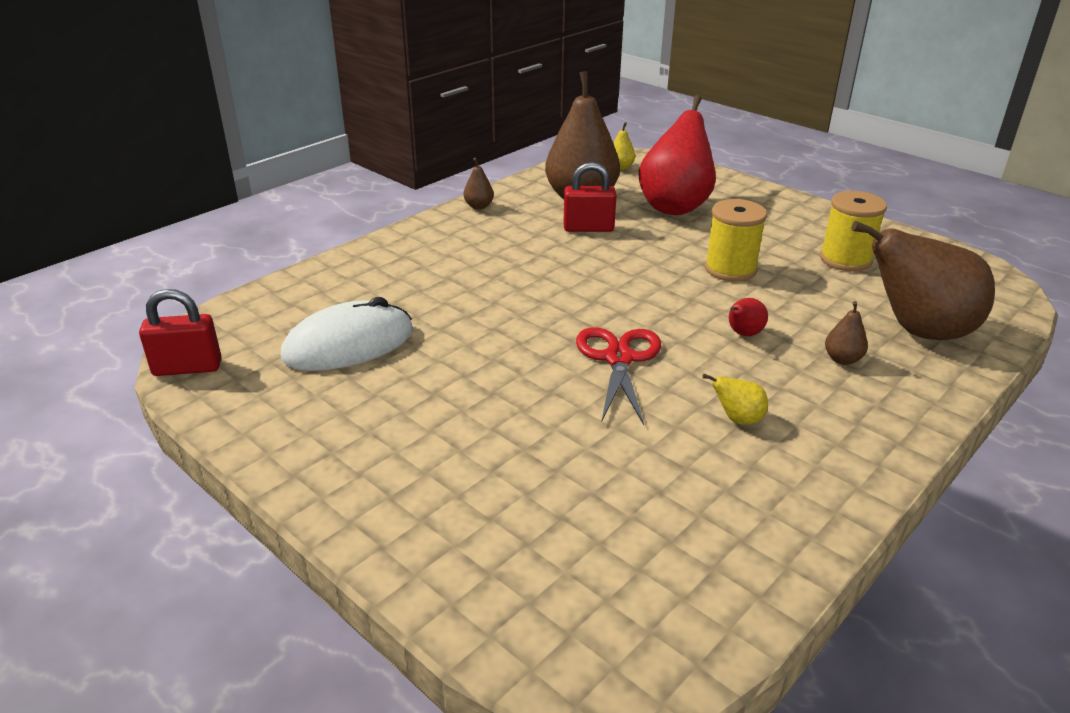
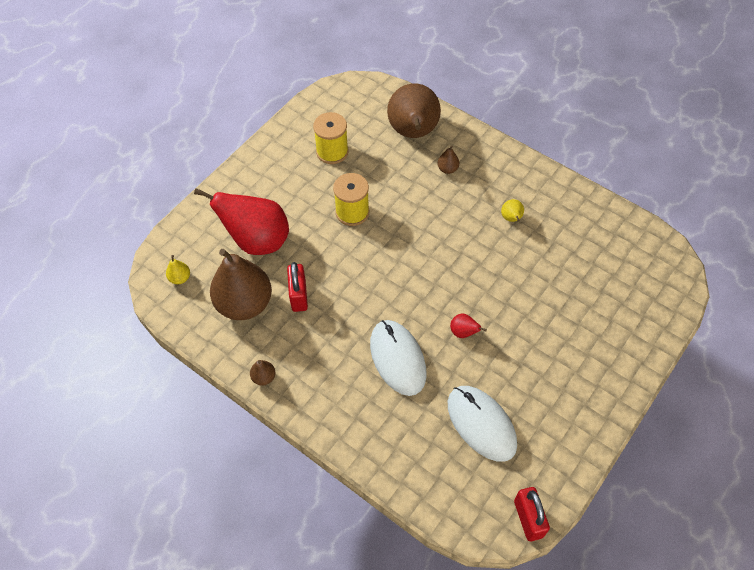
camera: 95 degrees left, 25 degrees up
(477, 288) = (398, 358): none -> white mouse
(619, 359) = (467, 271): red scissors -> none
(743, 334) = (430, 211): red pear -> red pear (463, 332)

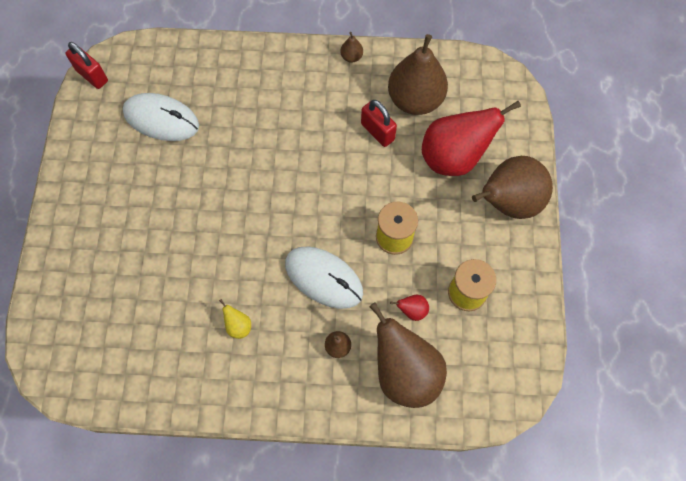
camera: 145 degrees right, 10 degrees up
(180, 278) = (485, 88): yellow pear -> none
(249, 188) = (508, 202): none -> brown pear
(398, 358) = (258, 130): white mouse -> white mouse (323, 278)
(463, 332) = (218, 183): red pear -> red pear (412, 310)

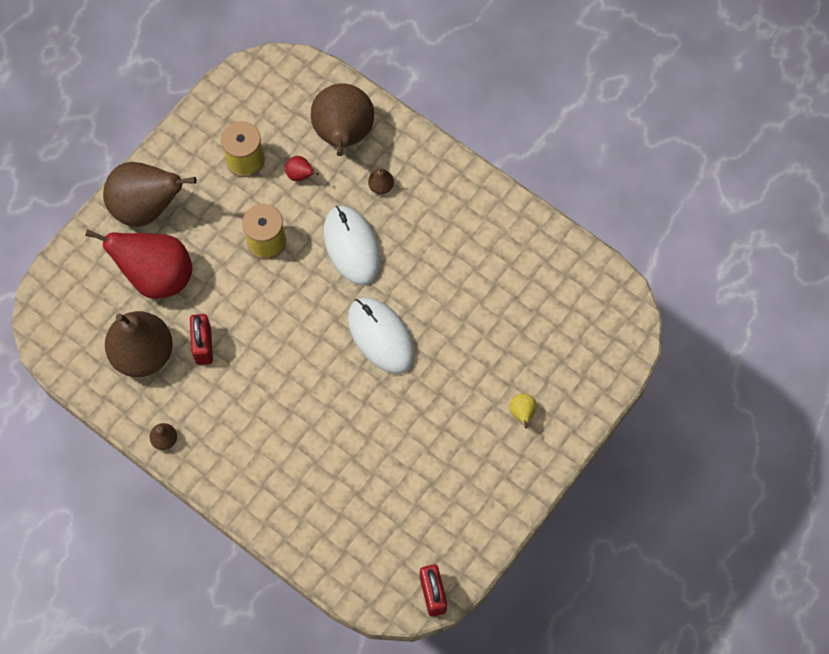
camera: 145 degrees left, 0 degrees up
(161, 119) = (394, 495): white mouse -> white mouse (381, 336)
(238, 326) = (449, 253): yellow pear -> yellow pear (522, 413)

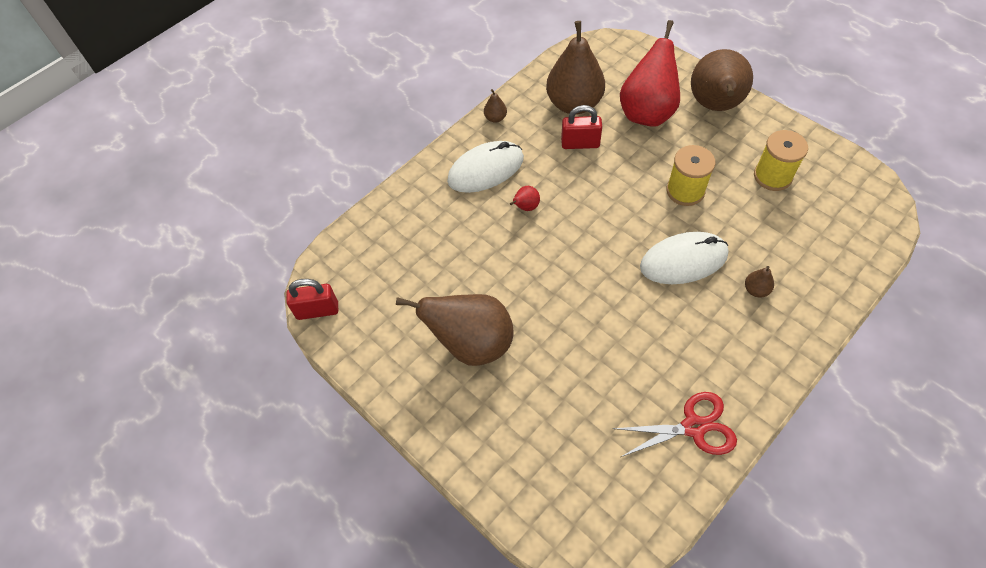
camera: 100 degrees right, 10 degrees down
(300, 175) = (761, 220): red pear -> red pear (525, 207)
(343, 135) = (813, 258): brown pear -> brown pear (472, 344)
(381, 336) = (584, 281): white mouse -> white mouse (486, 170)
(520, 245) = (693, 427): none -> red scissors
(522, 413) = (490, 410): yellow pear -> none

